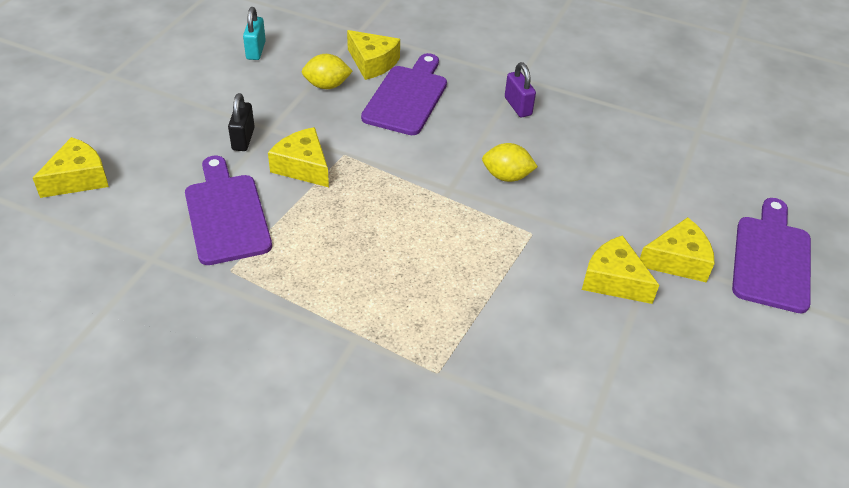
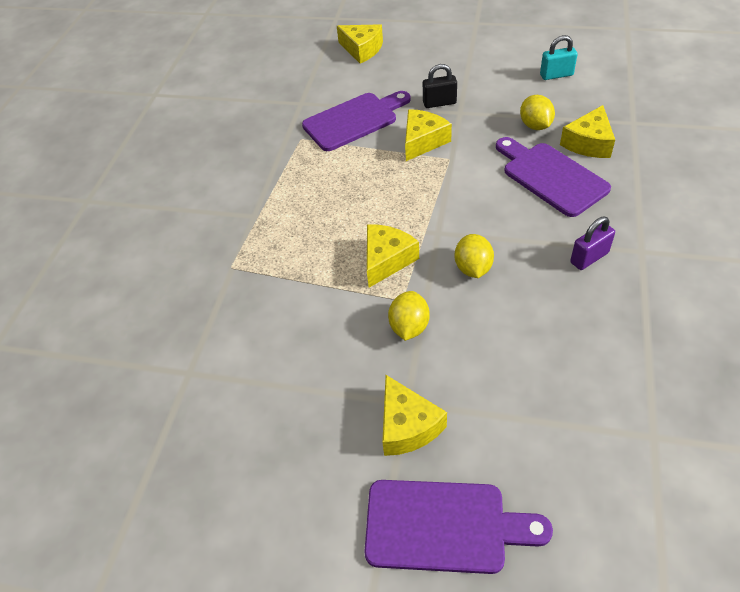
camera: 85 degrees right, 5 degrees up
(407, 97) = (551, 177): purple cutting board -> purple cutting board turned 135 degrees counterclockwise
(567, 235) = (409, 327): none -> yellow lemon
(614, 280) = (361, 371): yellow cheese -> yellow cheese (386, 260)

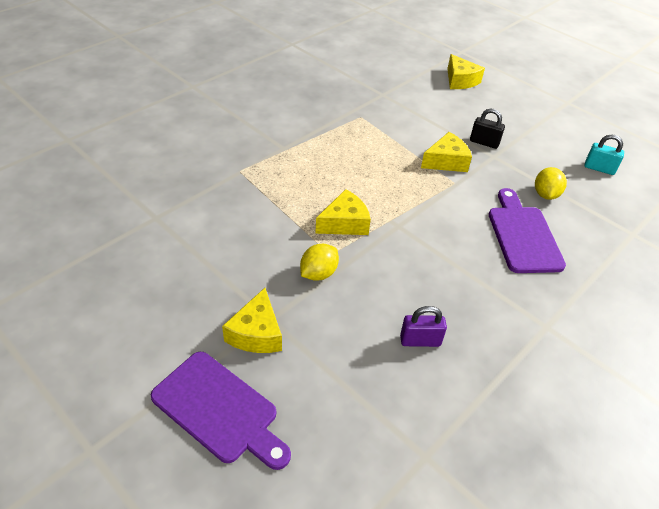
camera: 25 degrees right, 5 degrees down
(354, 120) = (409, 123): purple cutting board -> none
(473, 268) = (401, 263): yellow lemon -> none
(588, 143) = (578, 228): yellow cheese -> none
(589, 257) = (498, 306): purple padlock -> purple padlock (420, 340)

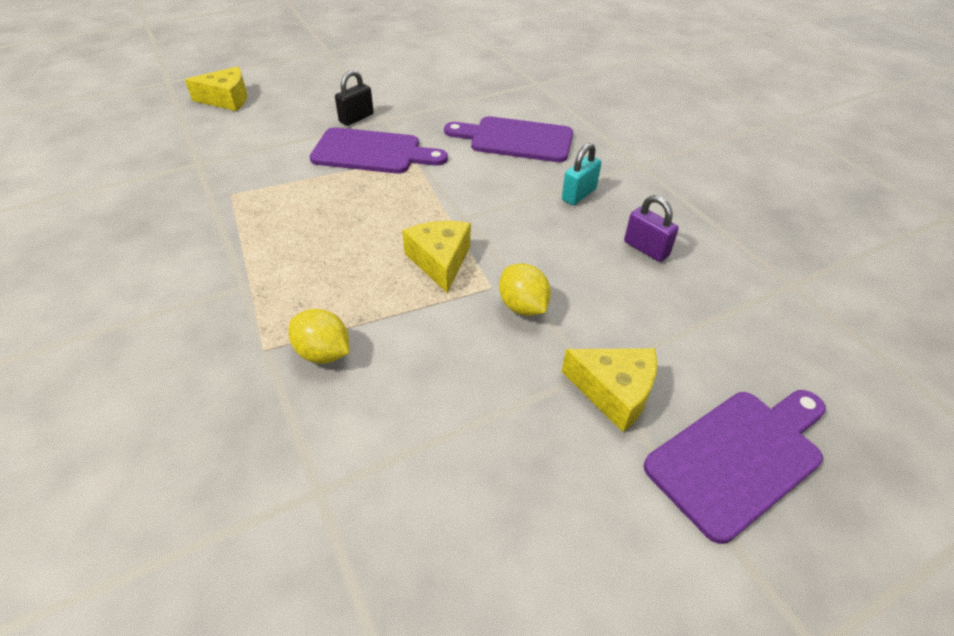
camera: 70 degrees left, 0 degrees up
(420, 340) = (646, 249): purple padlock -> purple padlock turned 60 degrees counterclockwise
(446, 161) = (372, 152): yellow cheese -> purple cutting board
(545, 194) = (463, 108): yellow lemon -> yellow lemon (323, 353)
(599, 168) = (441, 69): turquoise padlock -> turquoise padlock (579, 194)

